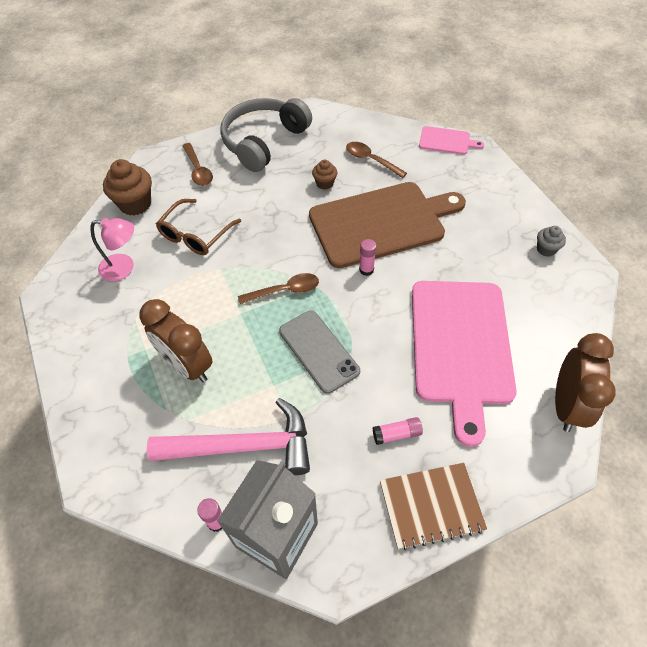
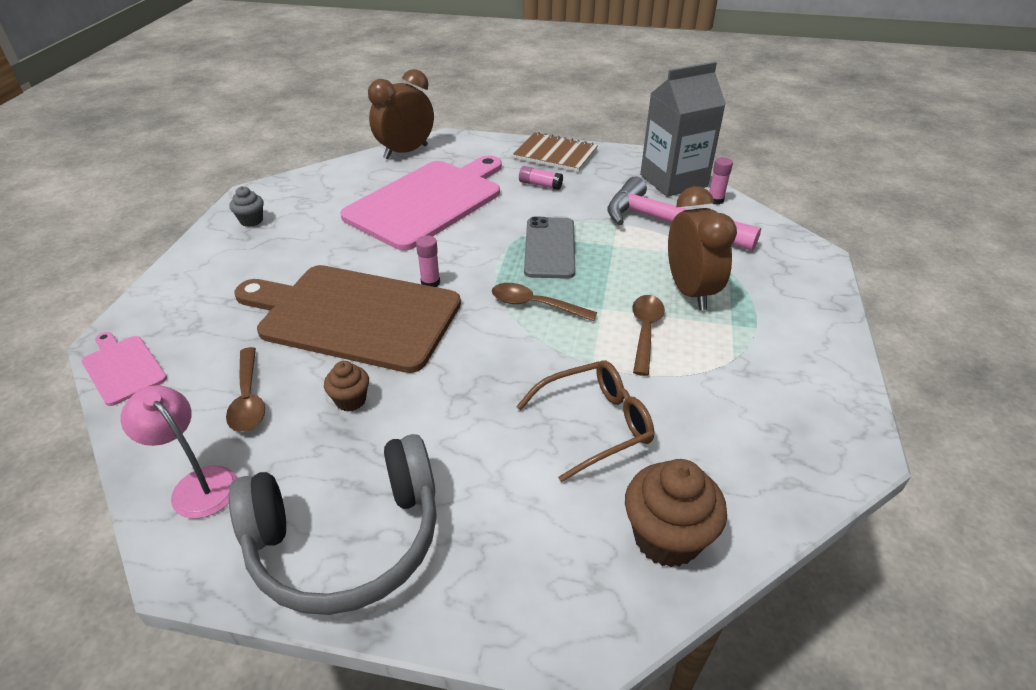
camera: 145 degrees left, 15 degrees down
(124, 268) = (727, 430): pink lamp -> pink lamp (197, 484)
(198, 170) = (511, 546): brown spoon -> brown spoon (645, 331)

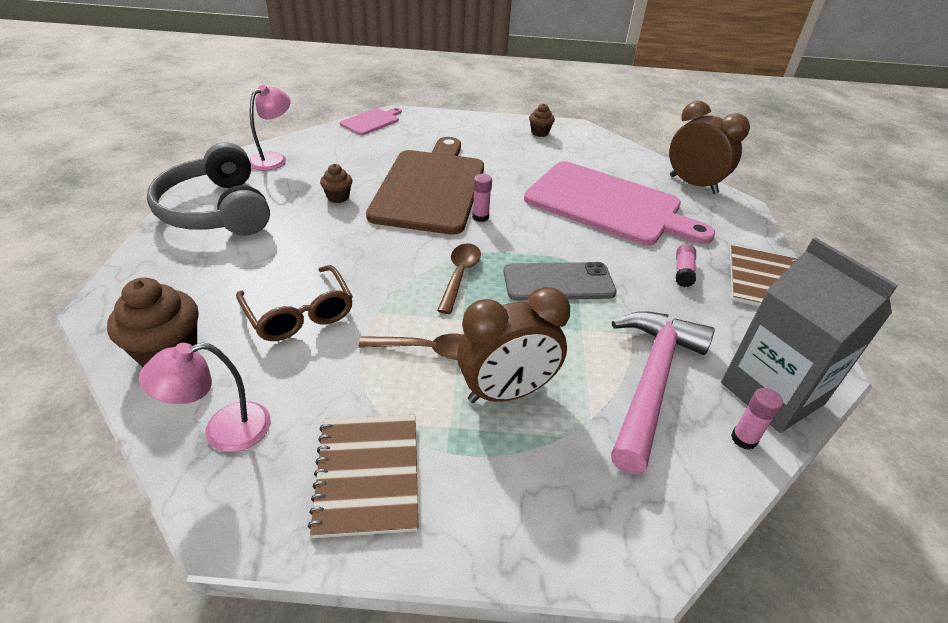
camera: 80 degrees right, 0 degrees up
(248, 399) = (342, 162): brown spoon -> none
(251, 221) = (539, 133): grey cupcake -> brown cupcake
(767, 469) = (223, 431): none -> pink lamp
(789, 370) = (367, 475): none -> brown notebook

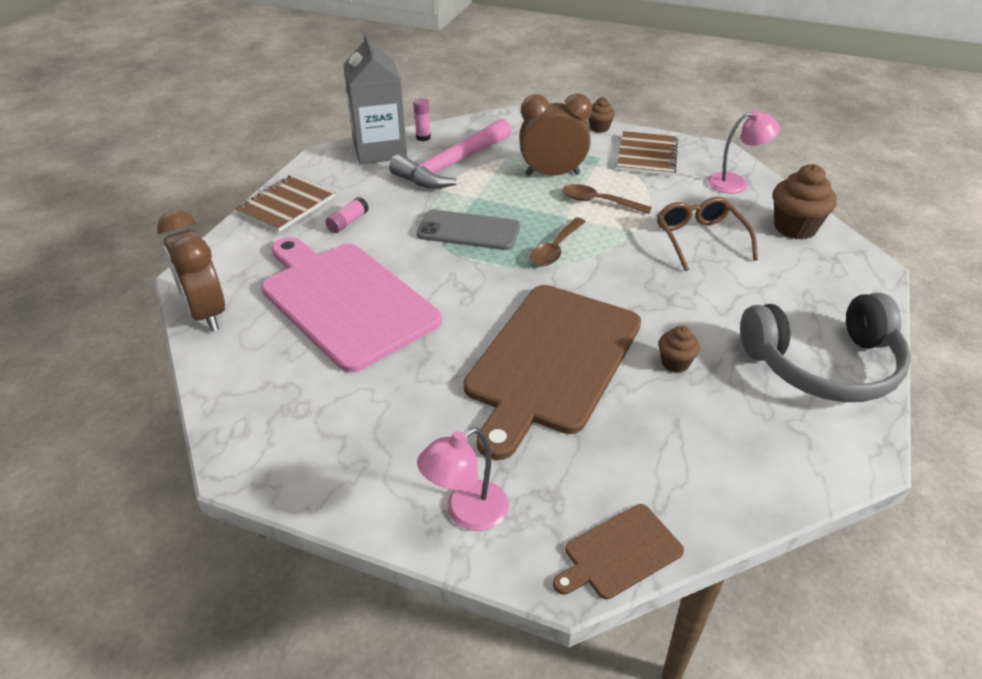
camera: 160 degrees left, 0 degrees up
(217, 210) = (823, 364): grey headphones -> grey headphones turned 90 degrees clockwise
(274, 159) = (782, 460): pink lamp -> pink lamp (466, 513)
(371, 121) = (619, 553): pink cutting board -> brown cutting board
(480, 217) = (507, 307): pink glue stick -> none
(539, 133) = (319, 460): brown cupcake -> brown cupcake (599, 128)

